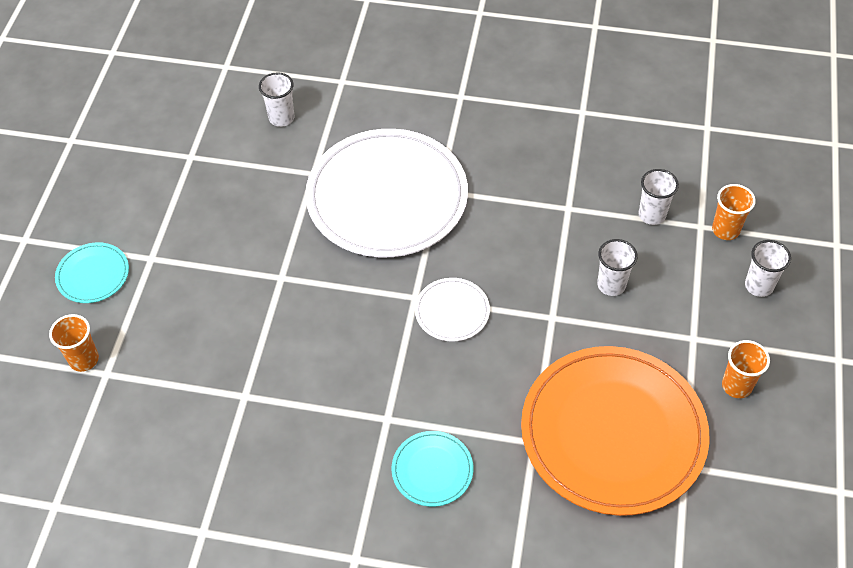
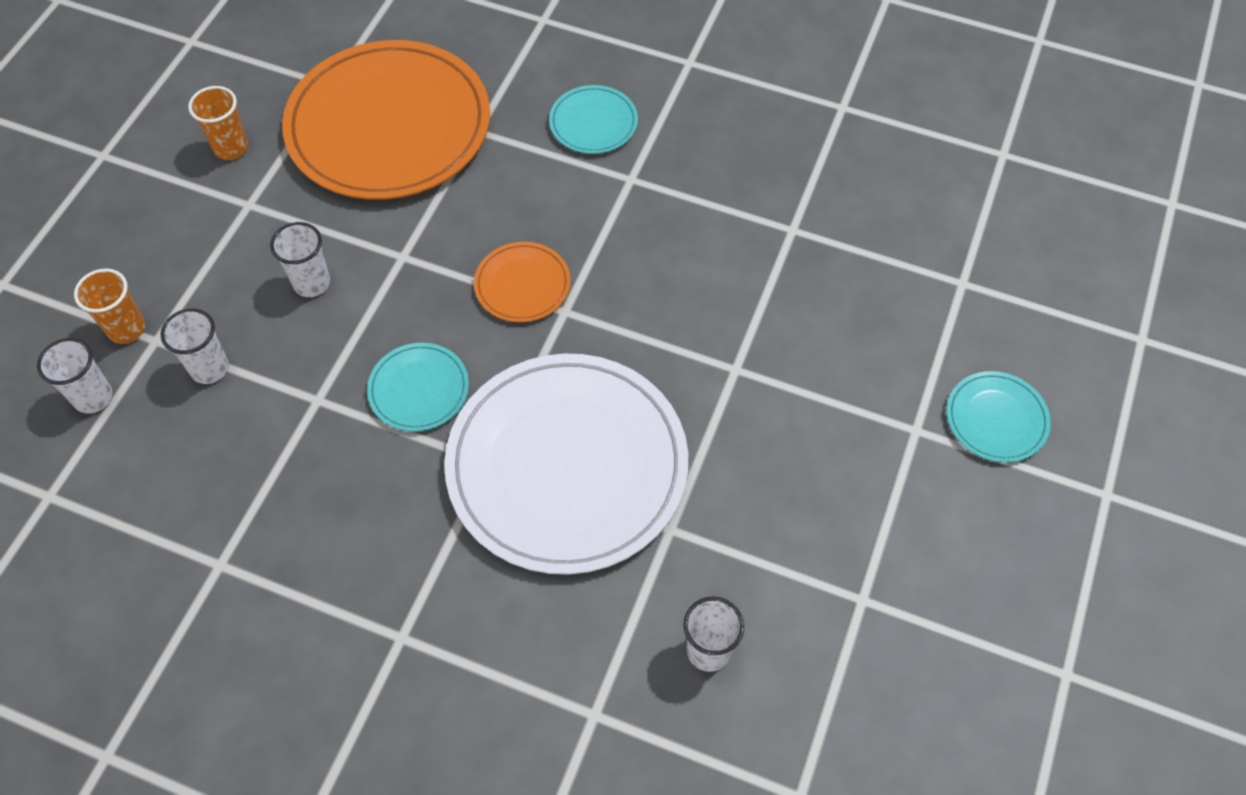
camera: 170 degrees left, 5 degrees up
(84, 359) = (993, 304): orange cup -> none
(452, 311) = (522, 284): white plate -> orange plate
(502, 226) = (419, 389): none -> turquoise plate
(759, 286) = (133, 250): white cup -> white cup (93, 397)

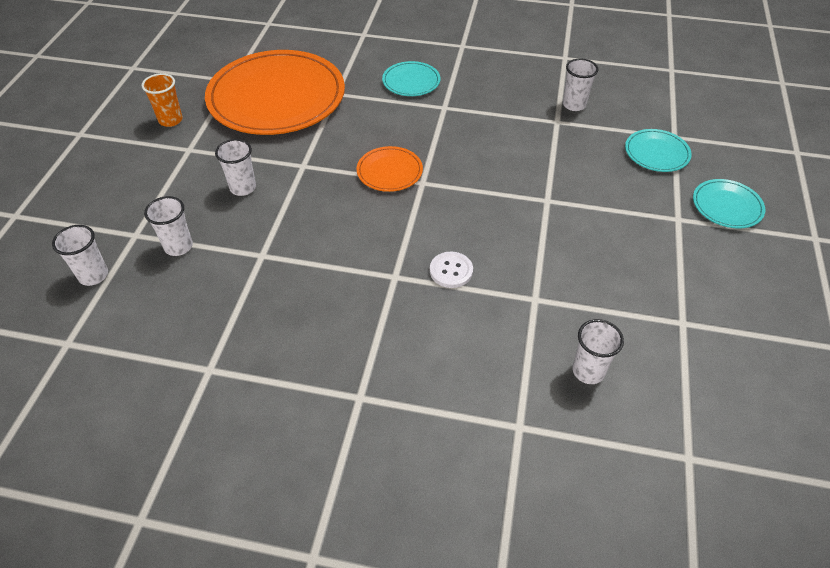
camera: 10 degrees left, 10 degrees down
(126, 329) = (112, 231): orange cup -> none
(419, 389) = (333, 239): turquoise plate -> turquoise plate (656, 153)
(567, 465) = (451, 271): white plate -> white button
(828, 201) = (574, 105): none -> white cup

